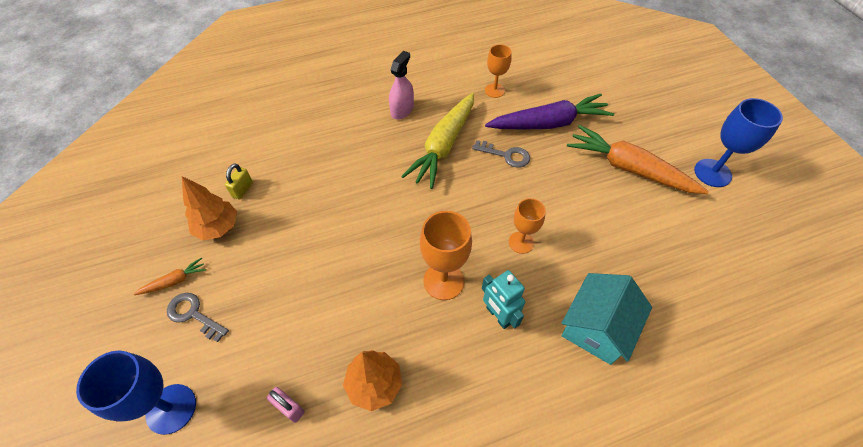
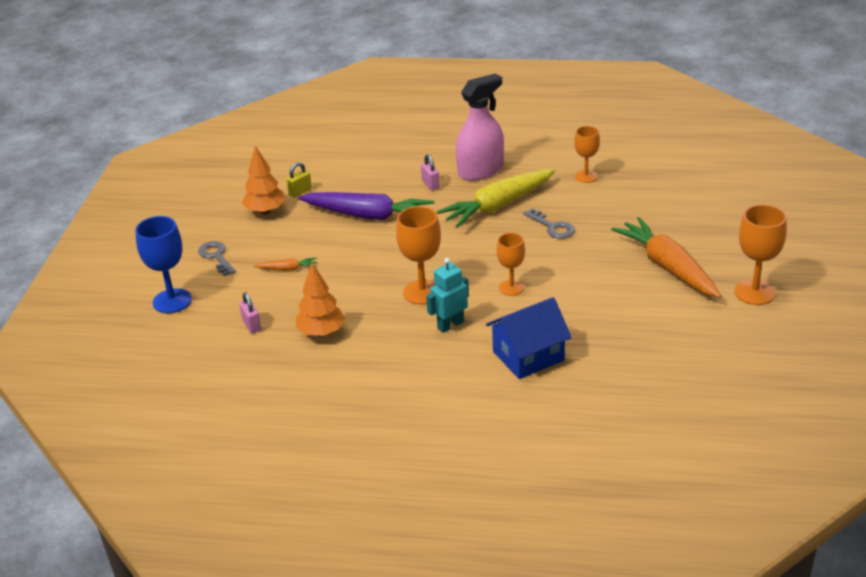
camera: 30 degrees right, 20 degrees down
(175, 281) = (214, 234): orange carrot -> orange carrot (287, 269)
(367, 140) = (430, 184): none -> pink padlock
(402, 110) = (480, 170): pink spray bottle -> pink spray bottle, size x1.56
(498, 316) = (450, 325): turquoise robot -> turquoise robot turned 60 degrees clockwise
(549, 123) = (618, 214): purple carrot -> purple carrot (369, 216)
(596, 328) = (528, 356): turquoise house -> blue house
(712, 173) = (754, 292): blue goblet -> orange goblet

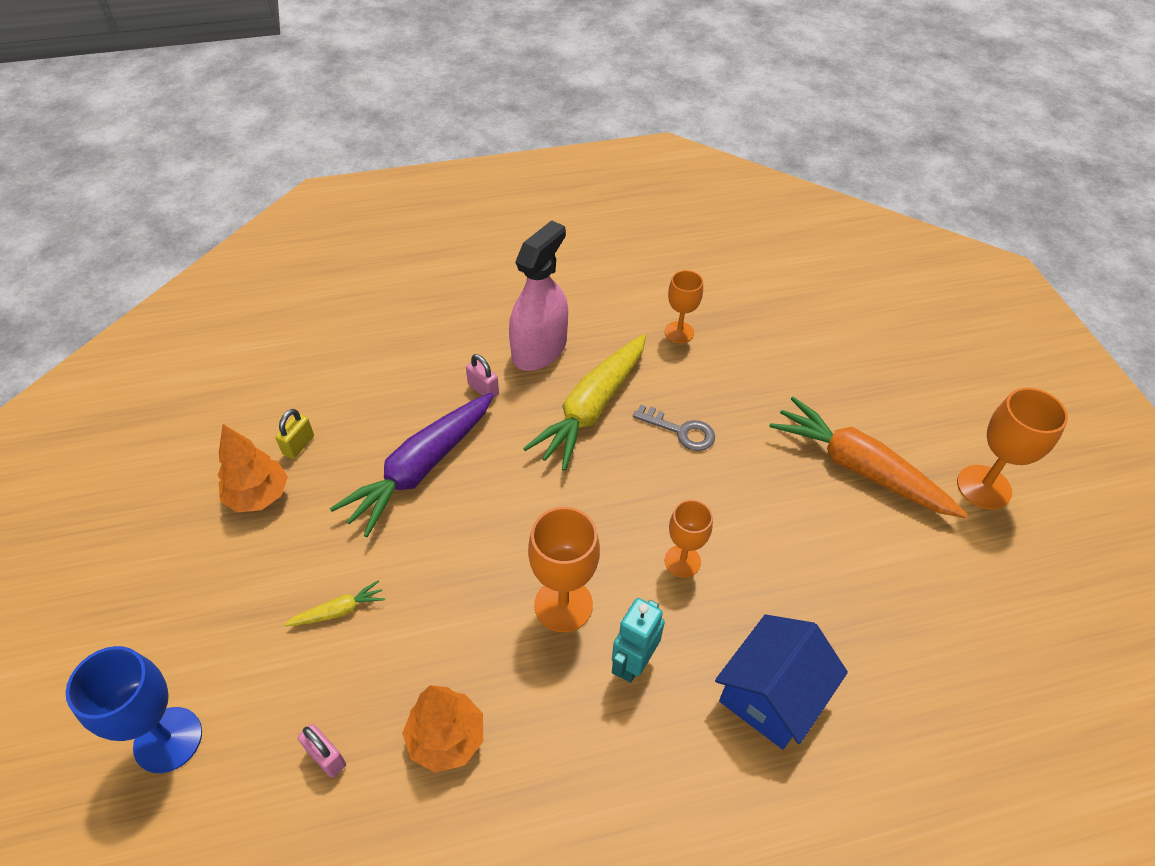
camera: 25 degrees left, 15 degrees up
(216, 257) = (211, 615): grey key -> none
(287, 269) = (339, 611): orange carrot -> yellow carrot
(369, 216) = (420, 469): purple carrot -> purple carrot turned 135 degrees clockwise

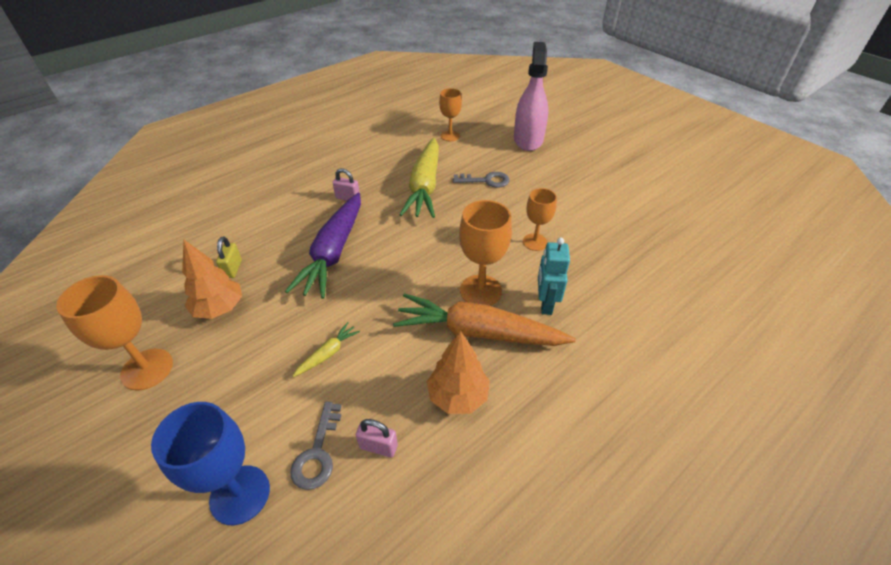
camera: 25 degrees left, 5 degrees down
(263, 731) = (317, 453): none -> grey key
(539, 349) = (370, 167): pink spray bottle -> pink spray bottle (528, 139)
(771, 695) = (634, 288): blue house -> none
(859, 468) = (594, 167): orange carrot -> orange carrot (478, 332)
(983, 487) = (661, 155): orange goblet -> orange goblet (147, 369)

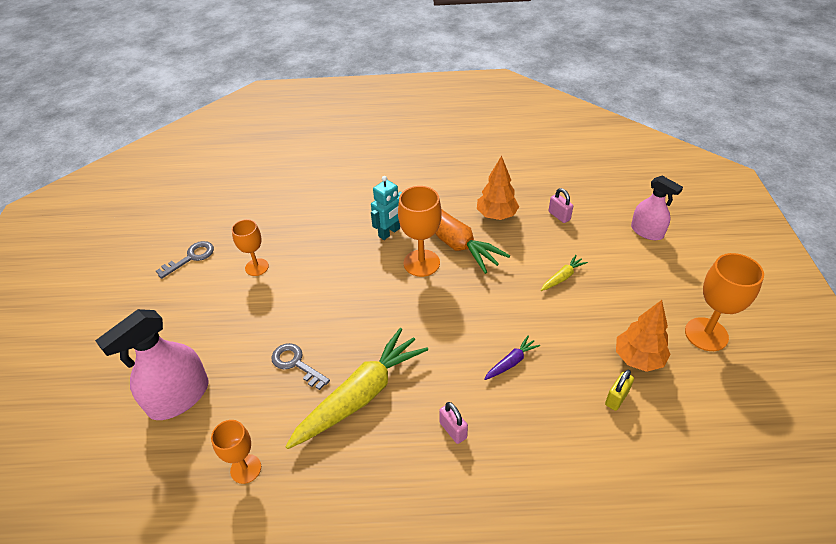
camera: 140 degrees left, 0 degrees up
(240, 494) = (647, 231): blue goblet -> pink spray bottle
(317, 453) = (595, 229): grey key -> grey key (191, 257)
(328, 353) = (562, 277): yellow carrot -> yellow carrot turned 150 degrees clockwise
(333, 252) = (511, 362): purple carrot -> purple carrot, size x0.43
(535, 242) = (339, 276): orange goblet -> orange goblet (257, 267)

